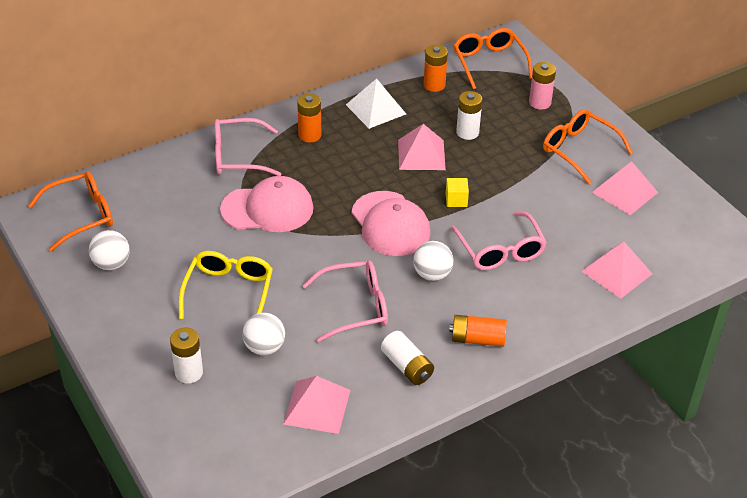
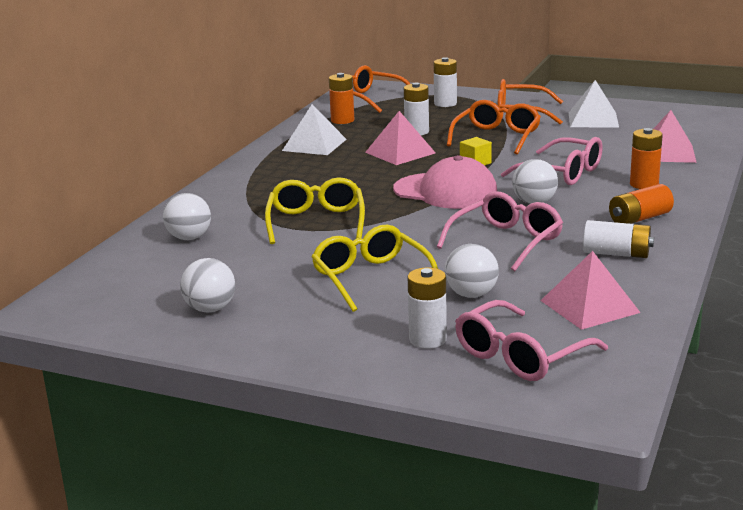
camera: 35 degrees left, 20 degrees down
(81, 216) = (117, 293): orange glasses -> orange glasses (496, 137)
(177, 180) = (189, 238): none -> white ball
(238, 156) = (229, 206): pink glasses -> pink glasses (520, 356)
(267, 209) = (316, 222): pink cap -> yellow glasses
(309, 135) = (279, 174): orange battery -> orange battery (644, 184)
(540, 103) = (445, 104): pink battery -> white battery
(625, 192) = (593, 119): pink pyramid -> white pyramid

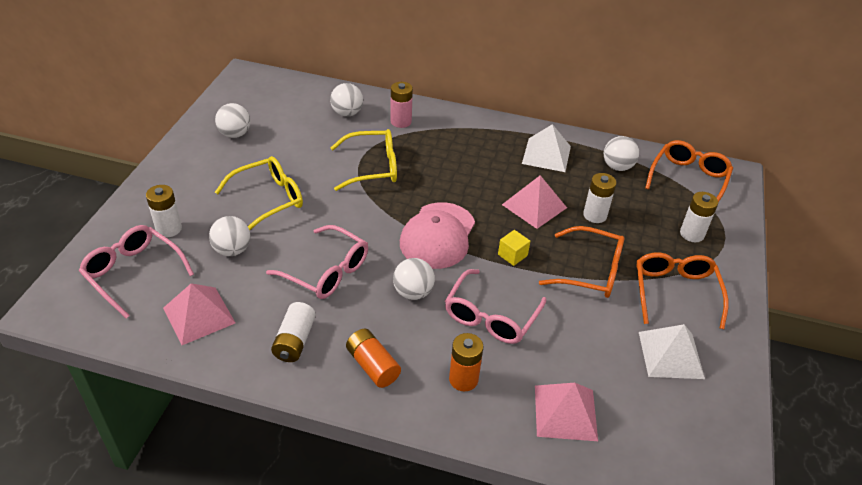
camera: 80 degrees right, 20 degrees up
(223, 208) = (401, 121): none -> pink battery
(342, 120) = (617, 167): orange battery -> white ball

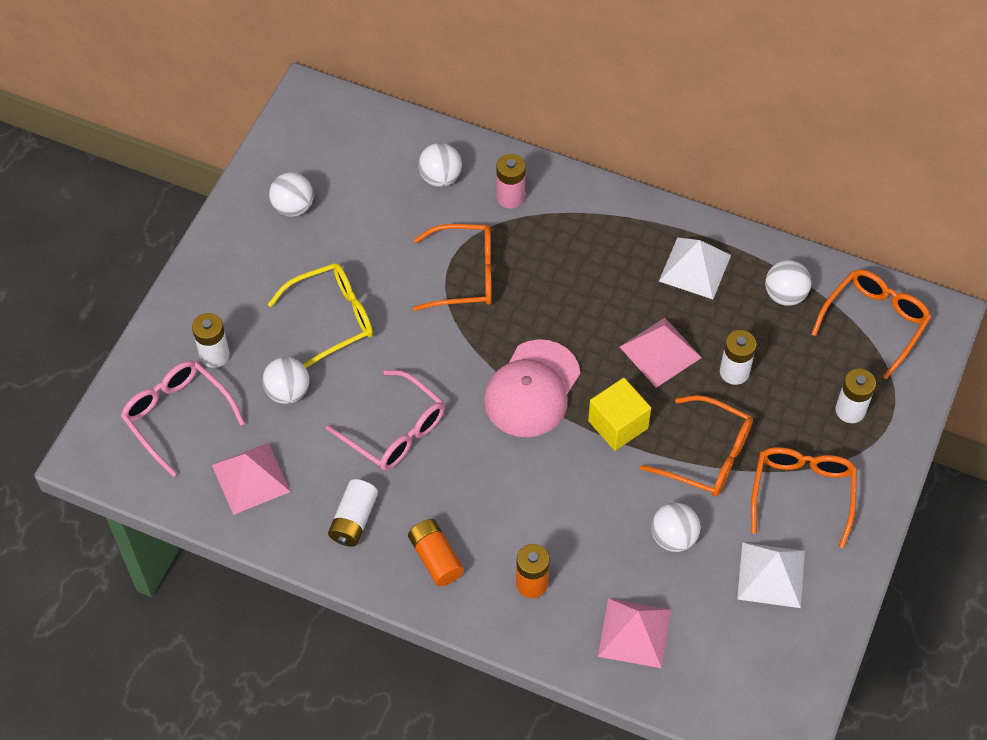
camera: 10 degrees right, 15 degrees up
(372, 167) = (464, 275): yellow glasses -> orange glasses
(413, 292) = (491, 468): white ball -> white ball (673, 537)
(491, 316) = (576, 507): pink glasses -> none
(512, 255) = (618, 424): yellow cube -> yellow cube, size x1.67

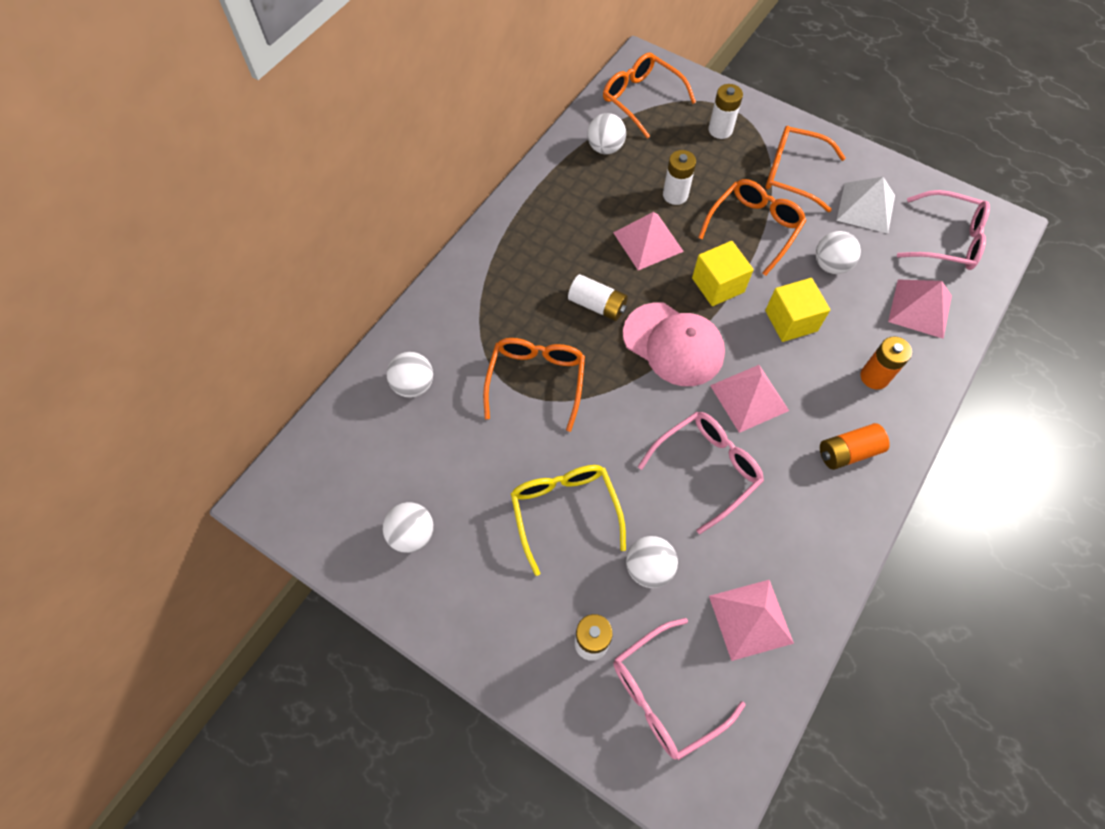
camera: 80 degrees left, 5 degrees up
(354, 520) = (804, 521): white battery -> white battery (597, 305)
(482, 463) = (749, 398): none -> pink pyramid
(510, 197) = (454, 328): pink battery -> none
(587, 499) = (791, 321): none -> yellow cube
(695, 268) = (566, 202): white pyramid -> none
(744, 667) = (947, 240): none -> pink glasses

